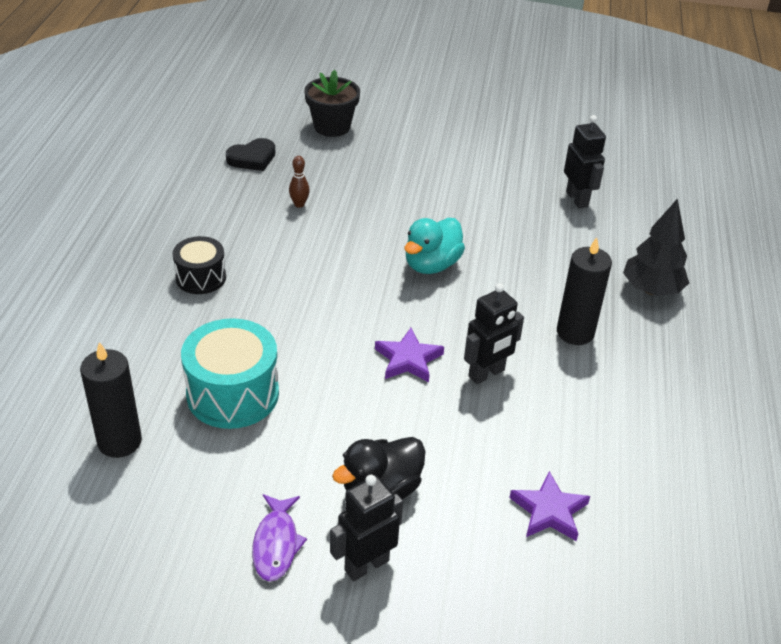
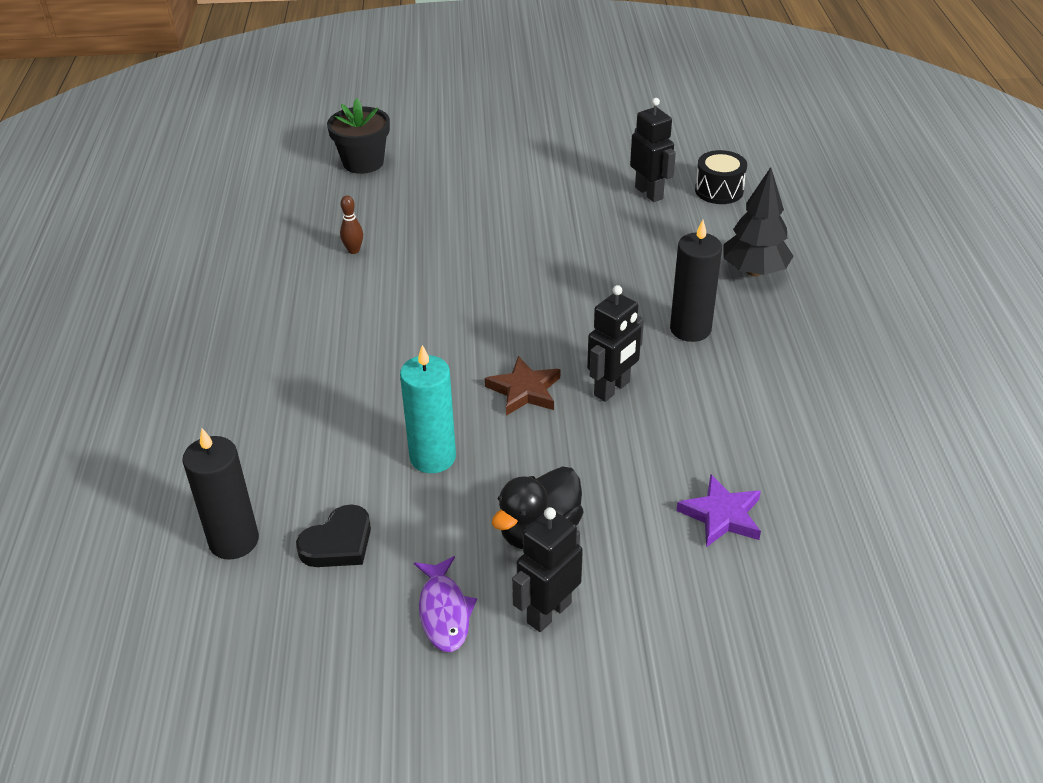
camera: 10 degrees left, 0 degrees up
(201, 277) = (269, 348): black drum -> black drum (719, 190)
(233, 394) = (345, 464): turquoise drum -> none
(252, 158) = (285, 211): black heart -> black heart (338, 543)
(309, 403) = (432, 457): none -> turquoise candle
(408, 359) = (524, 390): purple star -> brown star
(431, 265) = (518, 288): turquoise duck -> none

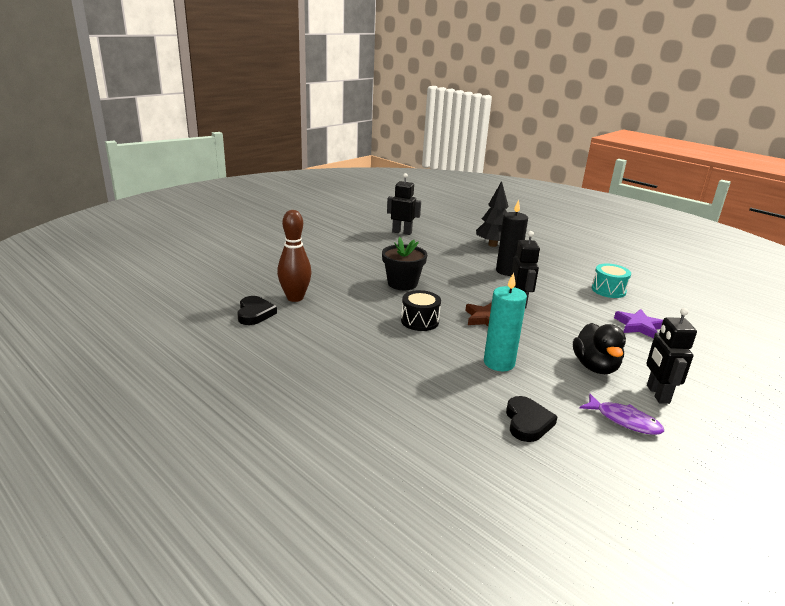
camera: 45 degrees left, 15 degrees down
(234, 541) = (476, 455): black candle -> none
(285, 254) = (255, 313): none -> black heart
(353, 250) = (295, 298): brown bowling pin -> brown bowling pin, size x2.04
(363, 162) = (231, 261): black flower pot -> black flower pot (402, 283)
(719, 190) = (428, 224): black drum -> black drum (419, 321)
(795, 436) = (608, 290): none -> turquoise drum

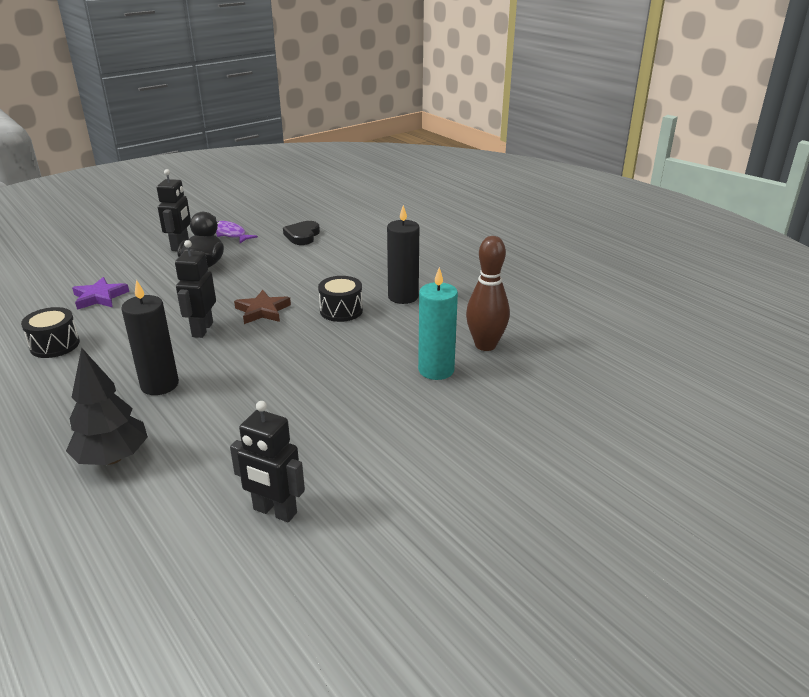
camera: 170 degrees left, 5 degrees up
(255, 313) = (528, 325): black heart -> none
(368, 336) = (403, 297): none -> black candle
(402, 283) = (337, 364): black flower pot -> none
(499, 363) = (289, 270): turquoise candle -> turquoise candle (436, 370)
(608, 290) = (55, 345): turquoise drum -> black drum

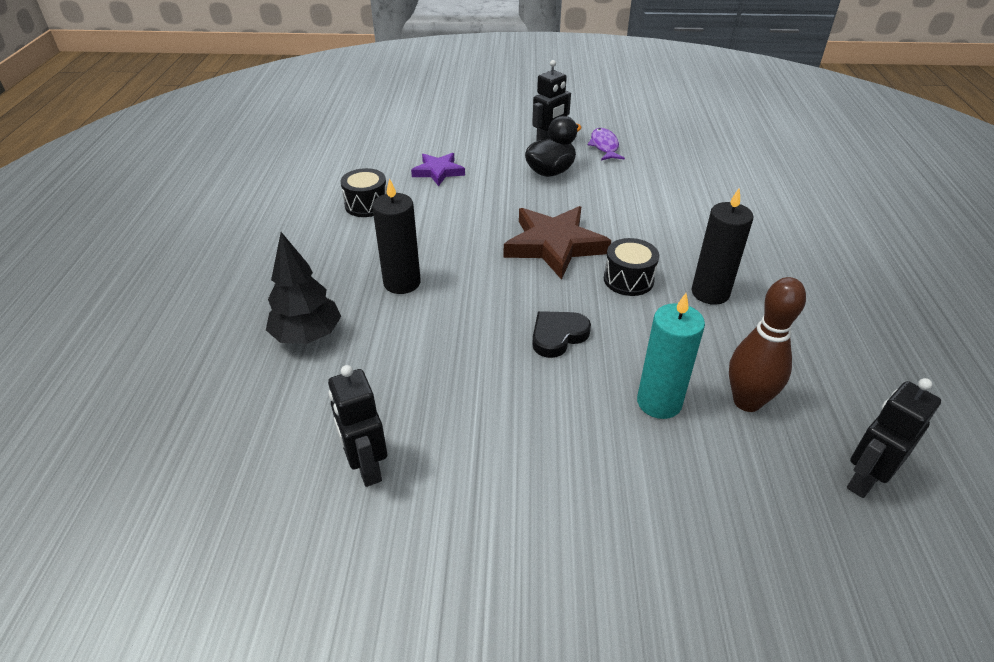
camera: 40 degrees right, 10 degrees up
(202, 329) = (485, 242): black robot -> black robot (864, 480)
(262, 311) = (554, 245): brown star -> brown star, size x1.72
(302, 236) = (672, 174): black heart -> black heart (558, 336)

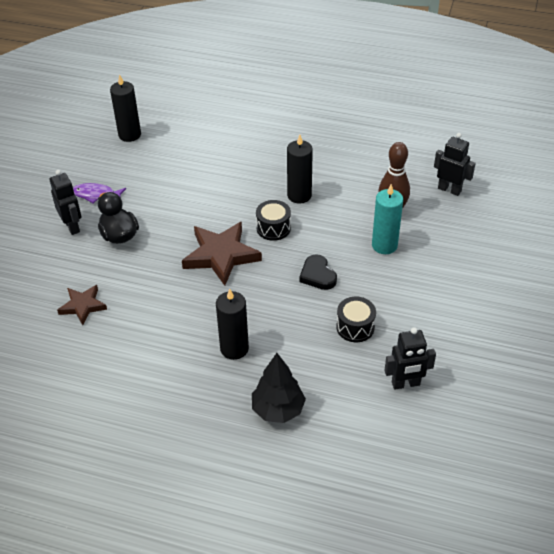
camera: 75 degrees left, 5 degrees up
(366, 205) = (115, 361): black drum -> black drum (355, 327)
(438, 172) = (83, 306): purple star -> brown star
(717, 146) = (129, 135): none -> black candle
(864, 480) = (449, 189): black robot -> black robot turned 150 degrees clockwise

